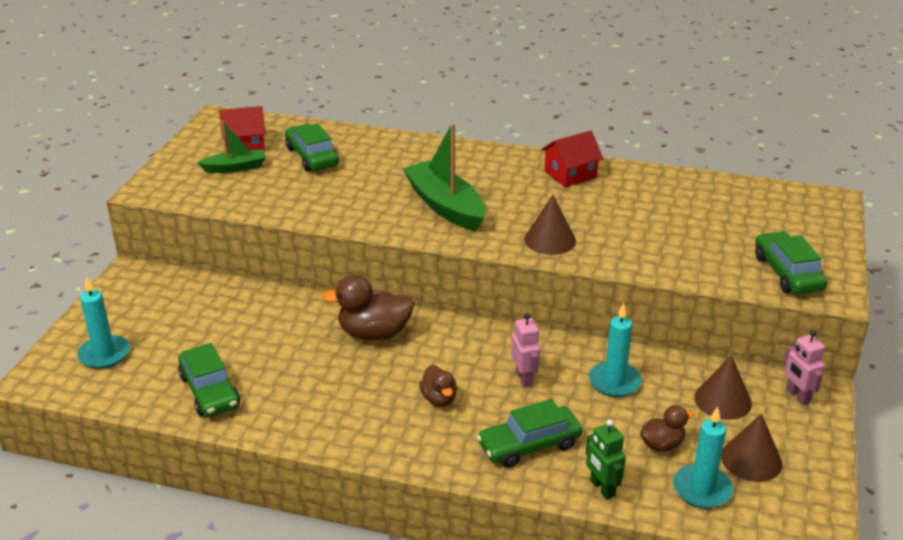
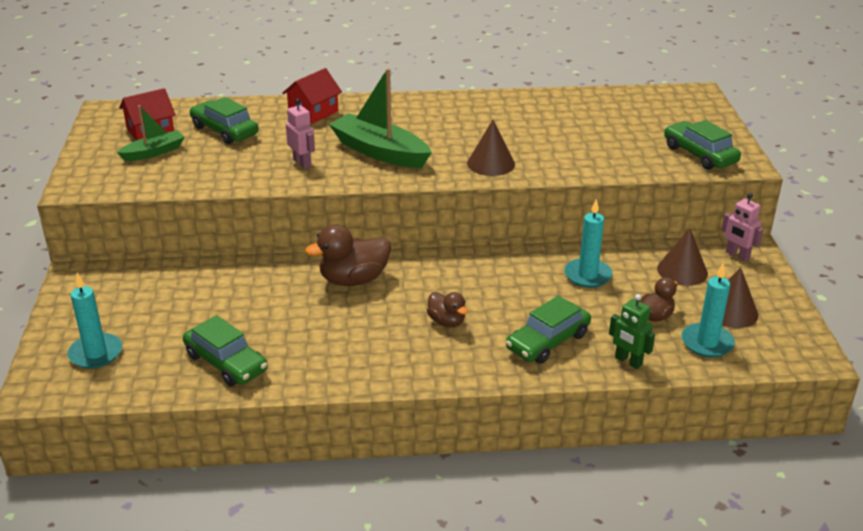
camera: 20 degrees left, 0 degrees up
(524, 378) = (510, 289): pink robot -> pink robot (302, 163)
(570, 174) = (473, 107): red house -> red house (313, 112)

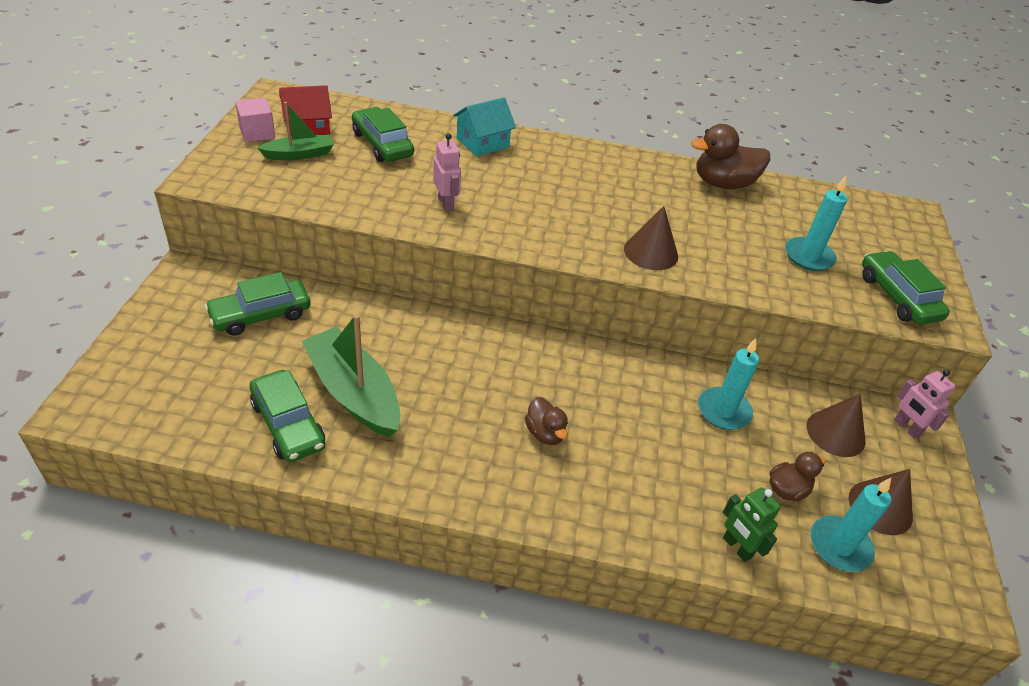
camera: 10 degrees right, 10 degrees up
(96, 353) = (161, 375): turquoise candle -> turquoise candle (808, 256)
(106, 144) = (257, 133): none -> pink cube
(313, 112) = (482, 143): red house -> turquoise house
(353, 280) = (464, 350): brown duck -> brown duck (723, 183)
(380, 152) = (534, 208): green boat -> green boat (354, 392)
(547, 341) = (650, 492): green car -> green car (260, 315)

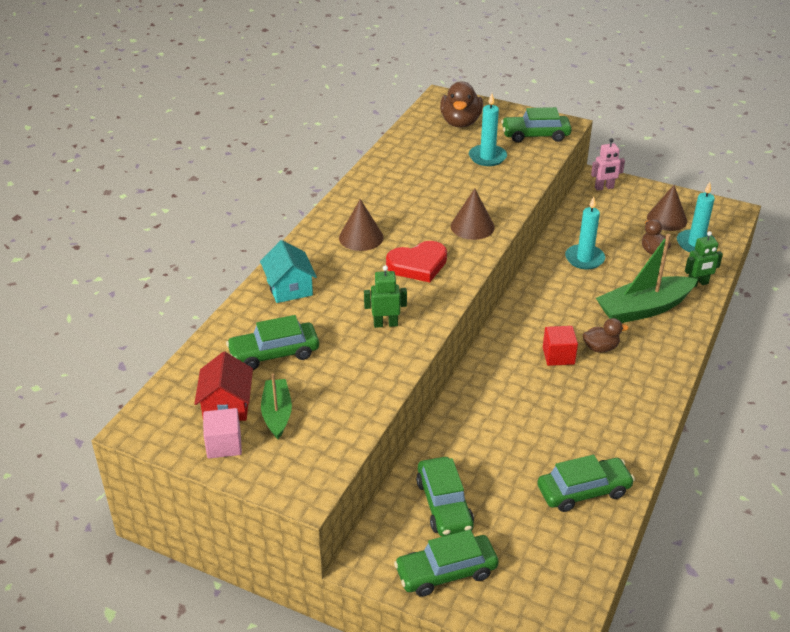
camera: 70 degrees left, 5 degrees down
(172, 323) = (446, 572): none -> green car
(354, 392) = (551, 448): green boat -> green boat (643, 309)
(446, 203) = (385, 324): pink robot -> green robot
(515, 392) = (558, 356): none -> red cube
(556, 217) = (418, 265): none -> red heart
(723, 183) = (388, 170): brown duck -> brown duck (460, 122)
(835, 433) = (607, 217): brown cone -> brown cone (361, 237)

